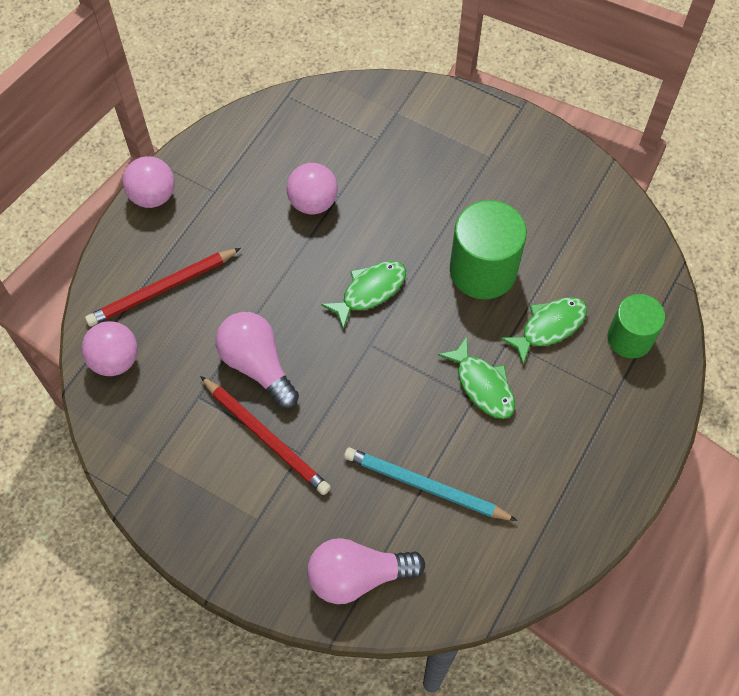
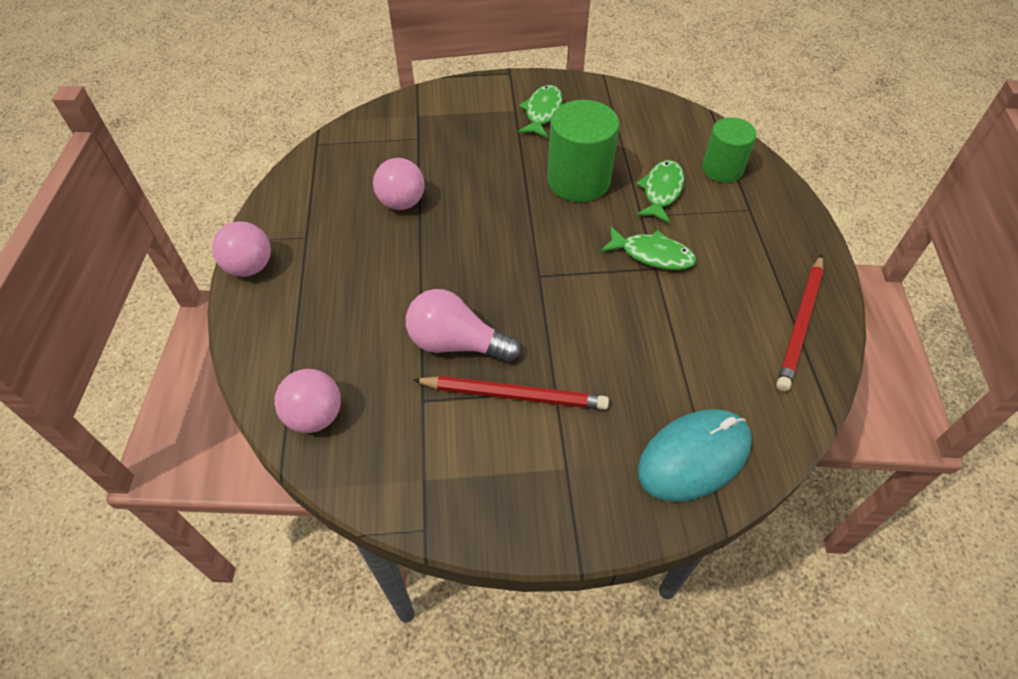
camera: 35 degrees left, 10 degrees down
(162, 289) = (317, 333): red pencil -> red pencil (800, 324)
(357, 576) = (694, 457): pink light bulb -> turquoise mouse
(370, 291) = (504, 238): green fish -> green fish (542, 112)
(425, 487) = (680, 351): turquoise pencil -> none

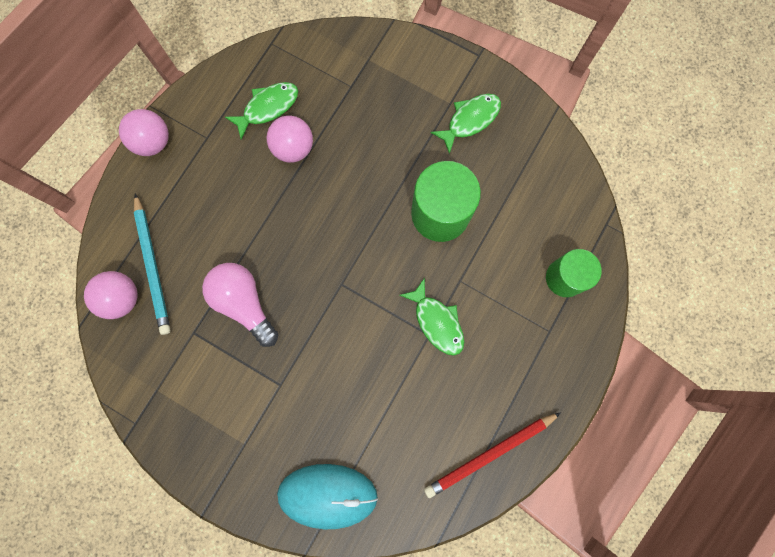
camera: 35 degrees right, 25 degrees up
(329, 367) = (153, 266): none -> turquoise pencil
(514, 395) = (251, 369): red pencil -> none
(661, 191) = (496, 267): green fish -> green fish (268, 108)

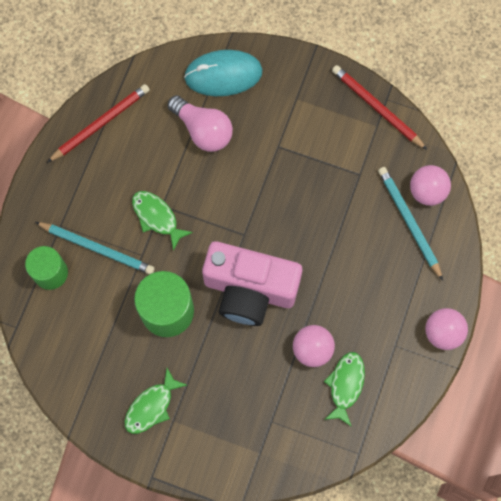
camera: 170 degrees right, 5 degrees down
(150, 414) = (377, 108): none -> red pencil
(244, 303) = (323, 205): pink light bulb -> pink light bulb (203, 130)
(268, 108) = (345, 385): green fish -> green fish turned 150 degrees clockwise
(347, 221) = (249, 290): none -> pink camera
(509, 297) = (97, 248): none -> turquoise pencil

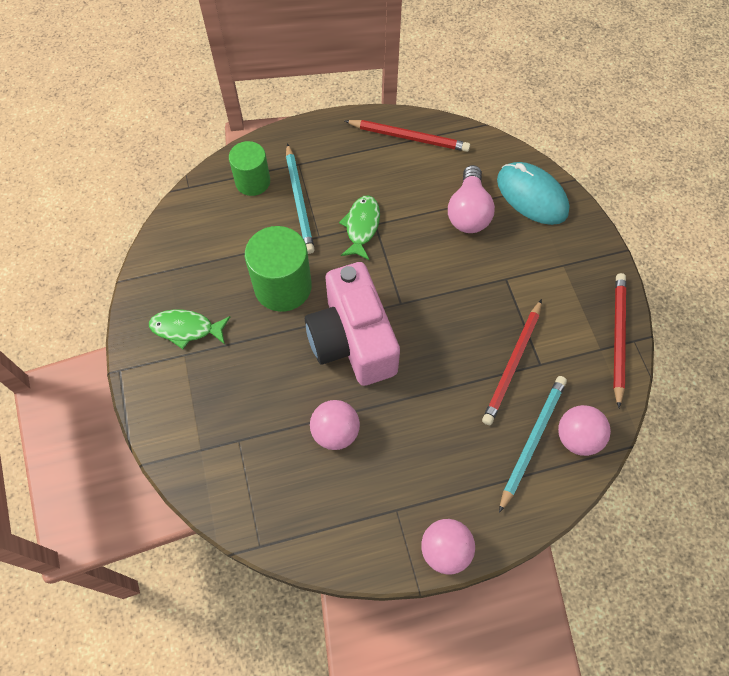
camera: 55 degrees right, 10 degrees down
(345, 385) = (321, 487): green fish -> none
(346, 192) = (513, 364): none -> red pencil

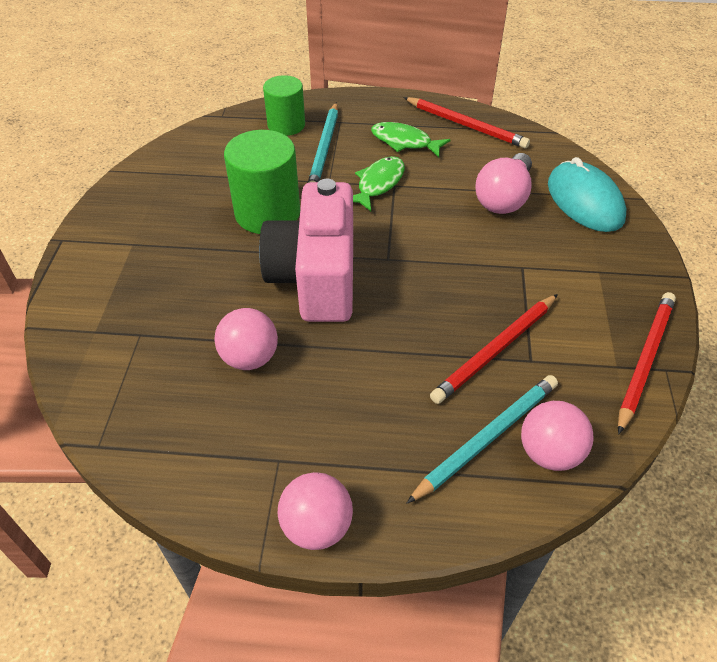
camera: 20 degrees right, 15 degrees down
(186, 329) = (148, 223): green fish -> green fish (404, 142)

